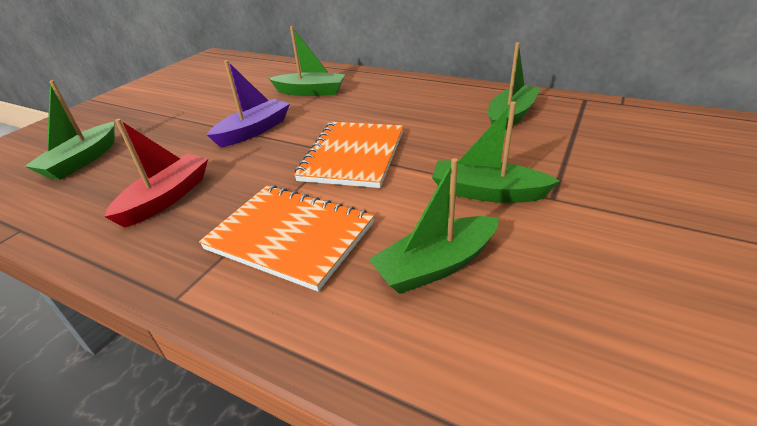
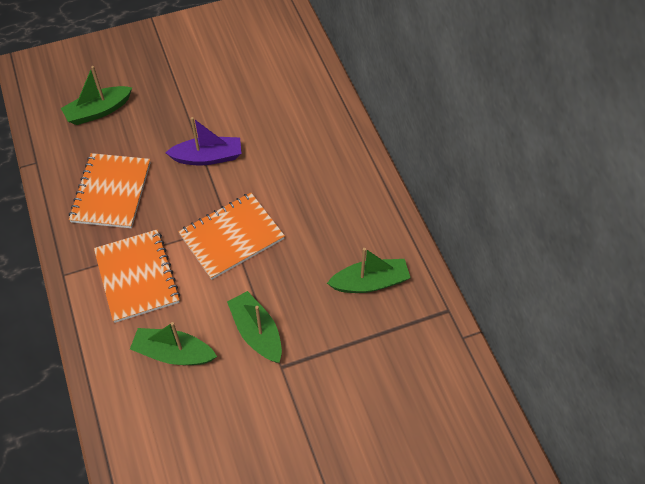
camera: 40 degrees right, 20 degrees up
(167, 198) = (111, 192): red boat -> orange notebook
(310, 92) = (289, 133): green boat -> none

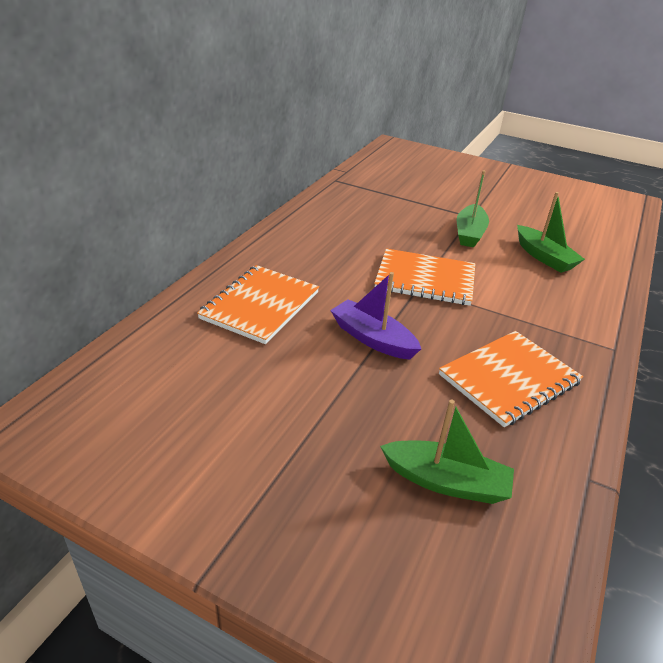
camera: 135 degrees left, 20 degrees down
(137, 277) = (537, 306): orange notebook -> orange notebook (260, 305)
(370, 282) = (360, 209): green boat -> none

